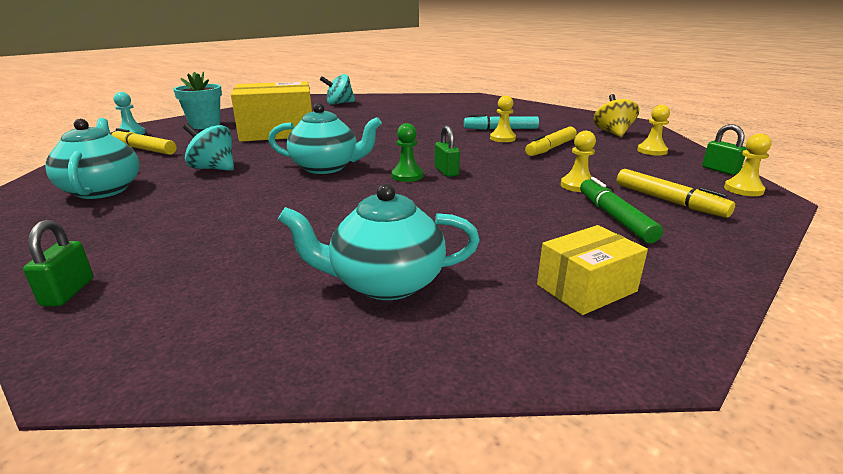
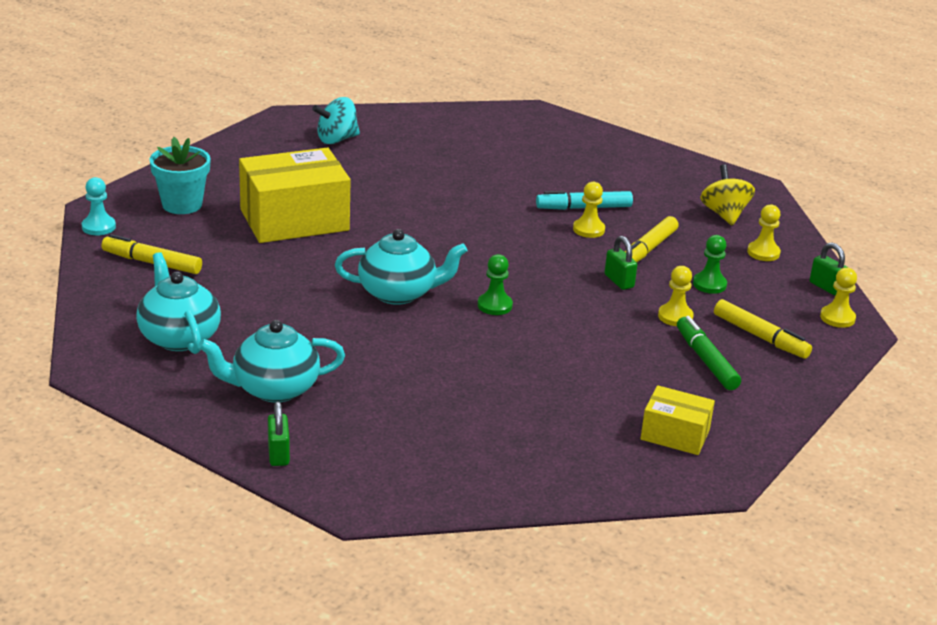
camera: 10 degrees left, 5 degrees up
(214, 168) = (270, 298): turquoise spinning top -> none
(385, 283) = (521, 436): turquoise teapot -> turquoise teapot (273, 389)
(446, 171) = (535, 297): green padlock -> green padlock (619, 281)
(586, 288) = (675, 435): yellow box -> yellow box turned 60 degrees clockwise
(608, 167) = (709, 284): none -> green pawn

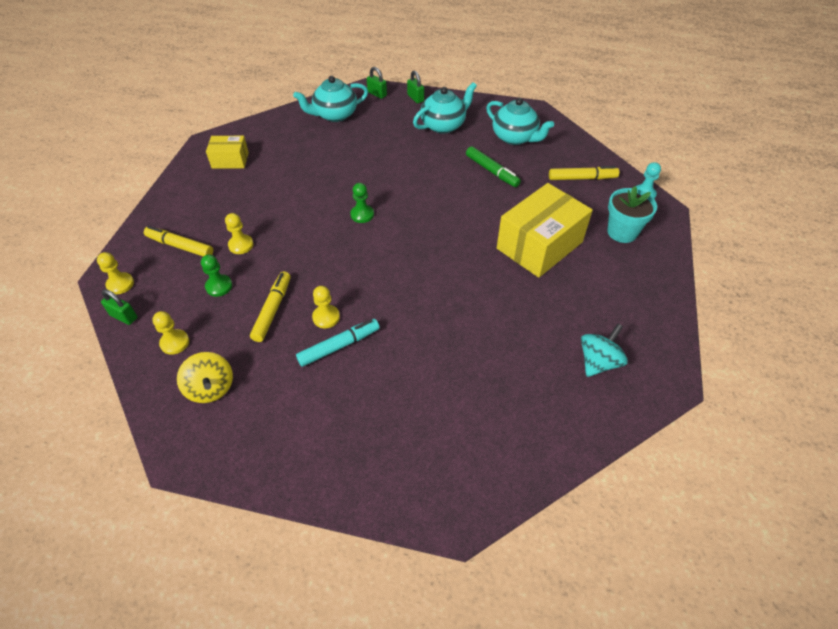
camera: 160 degrees right, 20 degrees up
(399, 293) = (425, 204): turquoise teapot -> turquoise teapot (334, 115)
(619, 281) = (287, 266): green padlock -> green padlock (377, 94)
(706, 361) = (216, 214): green marker -> green marker (491, 171)

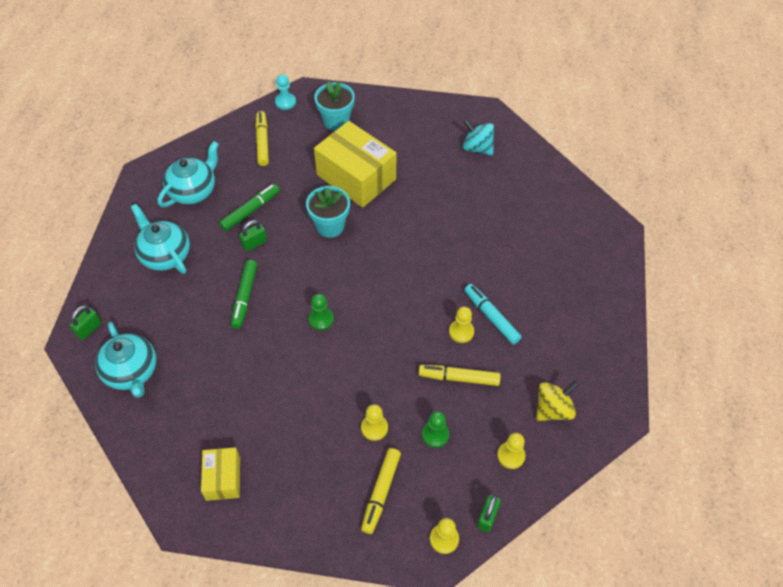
camera: 95 degrees left, 5 degrees up
(394, 169) = (245, 297): none -> green marker
(415, 98) = (104, 286): green padlock -> green padlock (254, 243)
(472, 223) = (330, 226): none -> turquoise flower pot

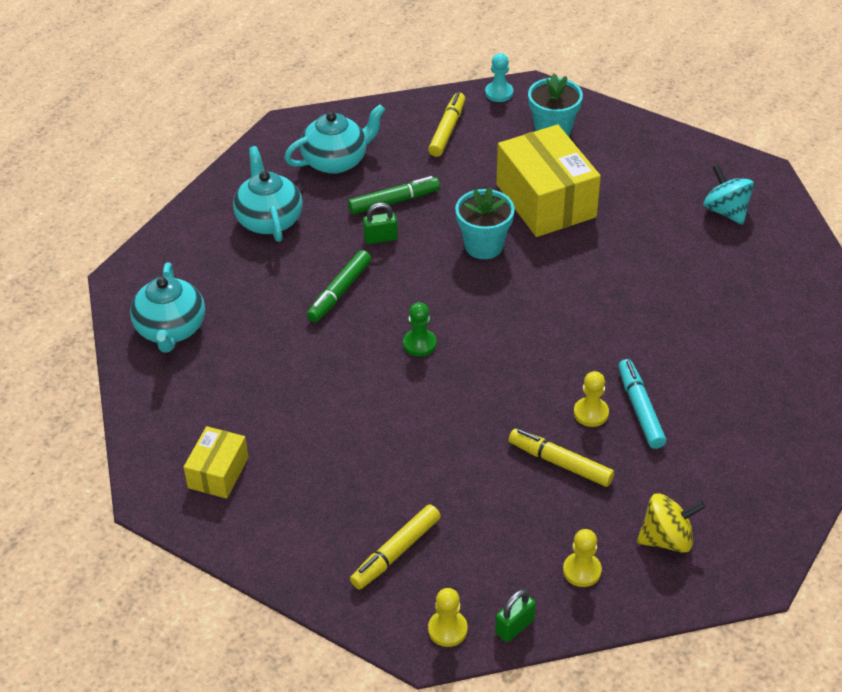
camera: 25 degrees right, 10 degrees down
(89, 329) = (145, 271): green padlock -> none
(374, 428) = (424, 481): yellow pawn -> none
(435, 434) = (496, 514): green pawn -> none

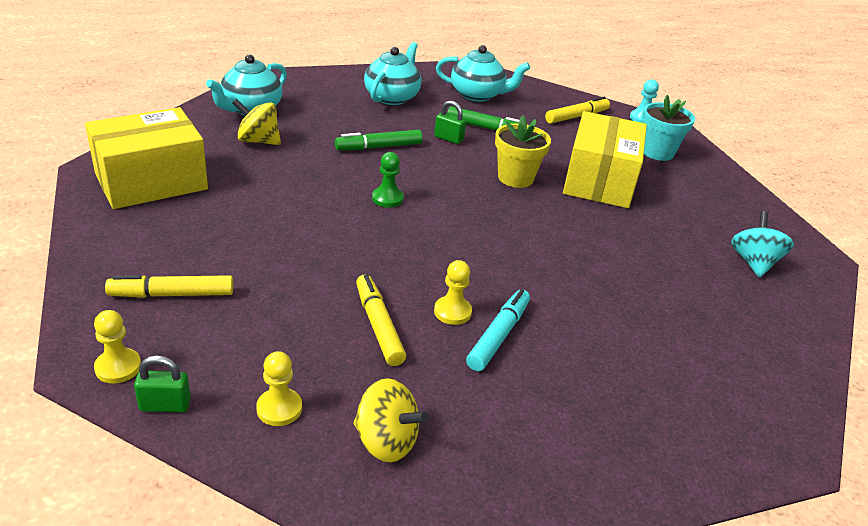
camera: 35 degrees right, 10 degrees down
(218, 472) = (151, 181): yellow box -> yellow box, size x1.88
(234, 362) = (258, 141): none -> yellow spinning top
(484, 246) = (515, 178): turquoise flower pot -> yellow flower pot

